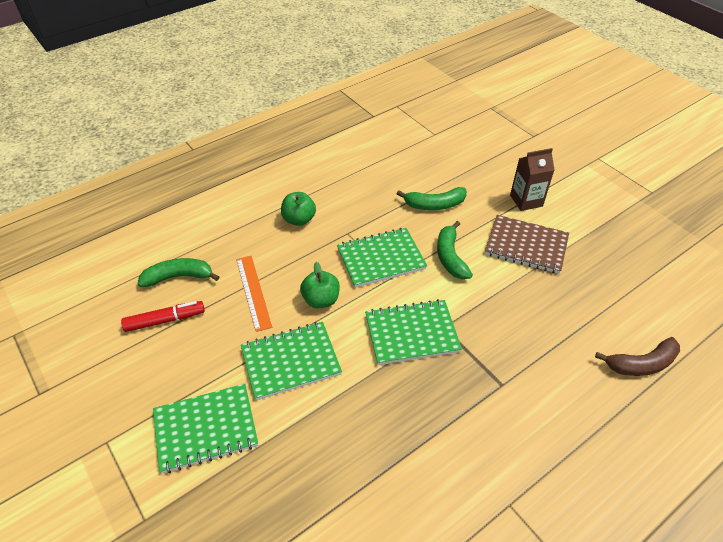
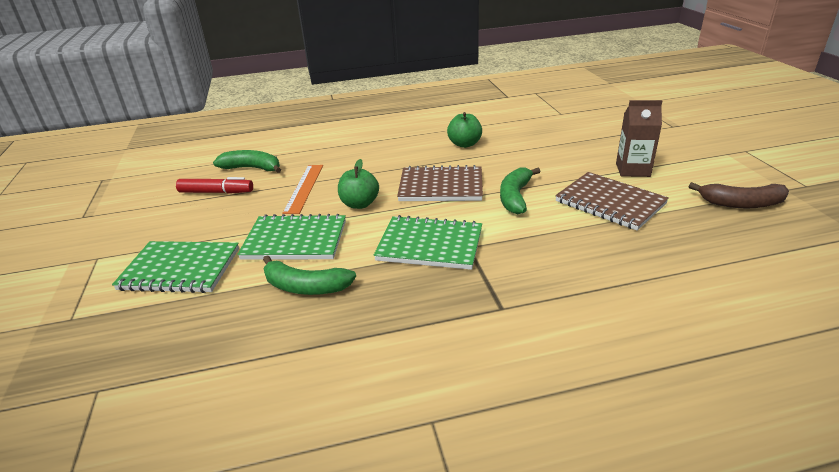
camera: 25 degrees right, 15 degrees down
(299, 219) = (384, 150): green apple -> green apple (464, 144)
(381, 259) = (441, 187): green notebook -> brown notebook
(434, 205) = (526, 159): green banana -> green banana (305, 287)
(641, 364) = (706, 333): brown banana -> brown banana (741, 204)

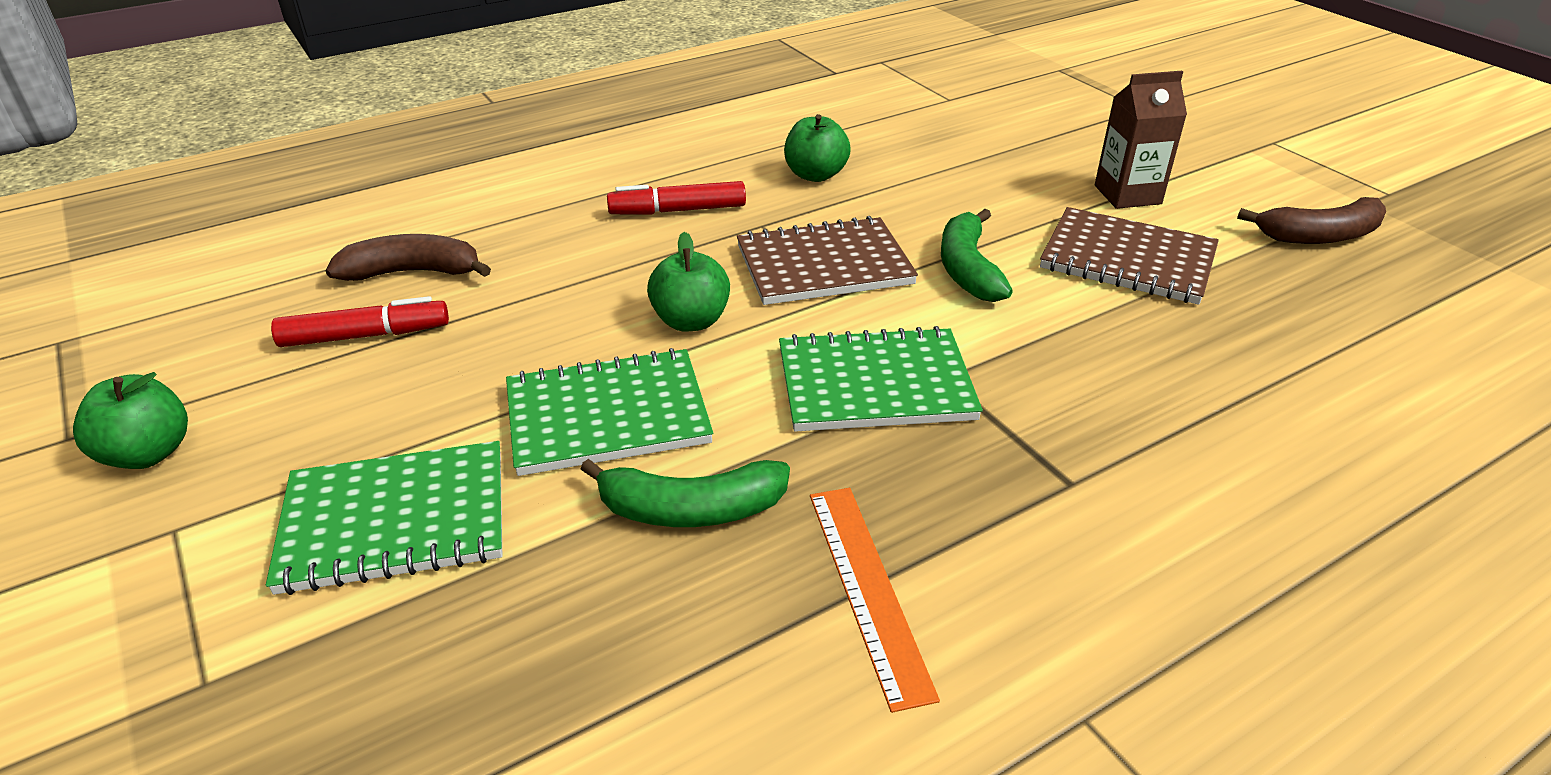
camera: 20 degrees left, 5 degrees up
(106, 227) = (148, 453): none -> green apple
(252, 168) = (413, 272): green banana -> brown banana
(304, 188) = (555, 302): orange ruler -> orange ruler (868, 589)
(386, 154) = (678, 210): none -> red marker

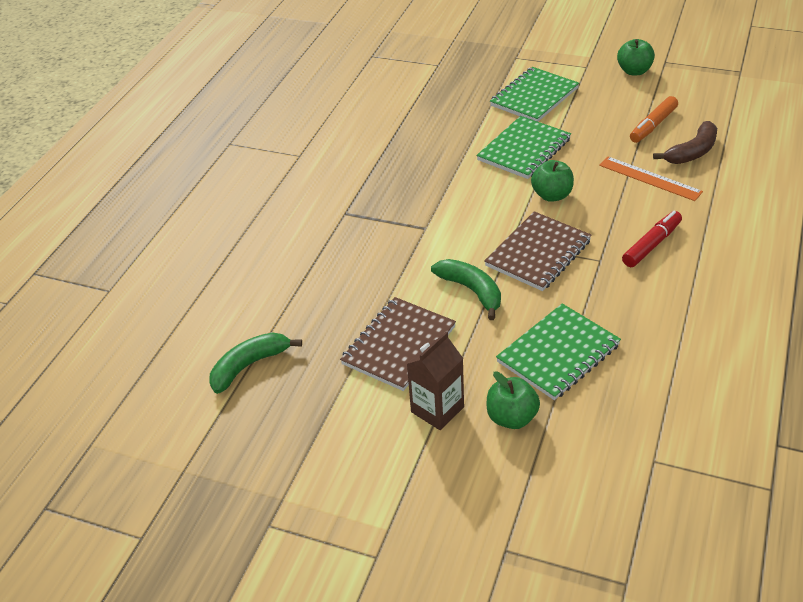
camera: 145 degrees right, 5 degrees up
(365, 336) = (653, 125): red marker -> orange marker
(691, 509) = (457, 142): green banana -> green banana (249, 366)
(815, 175) = (626, 313): green apple -> green apple (511, 417)
(868, 589) = (382, 151): orange ruler -> orange ruler (649, 178)
(875, 384) = (448, 210): green notebook -> green notebook (558, 353)
(1127, 260) = (399, 345): brown notebook -> brown notebook turned 45 degrees counterclockwise
(1319, 236) = (302, 436): brown banana -> none

